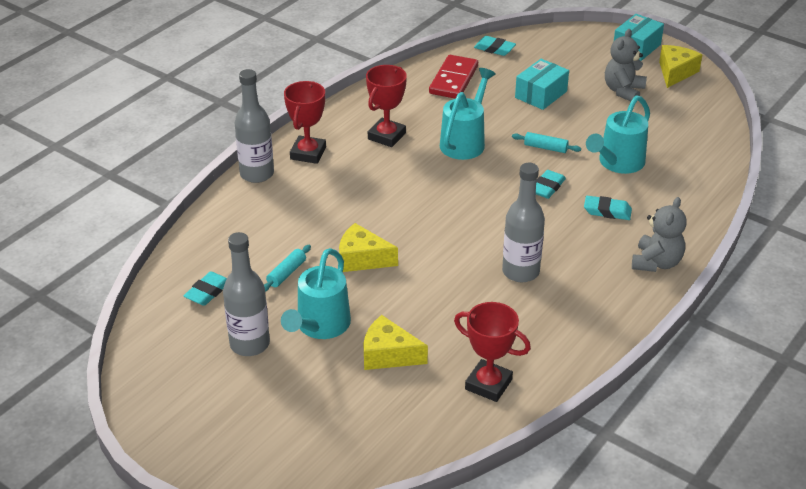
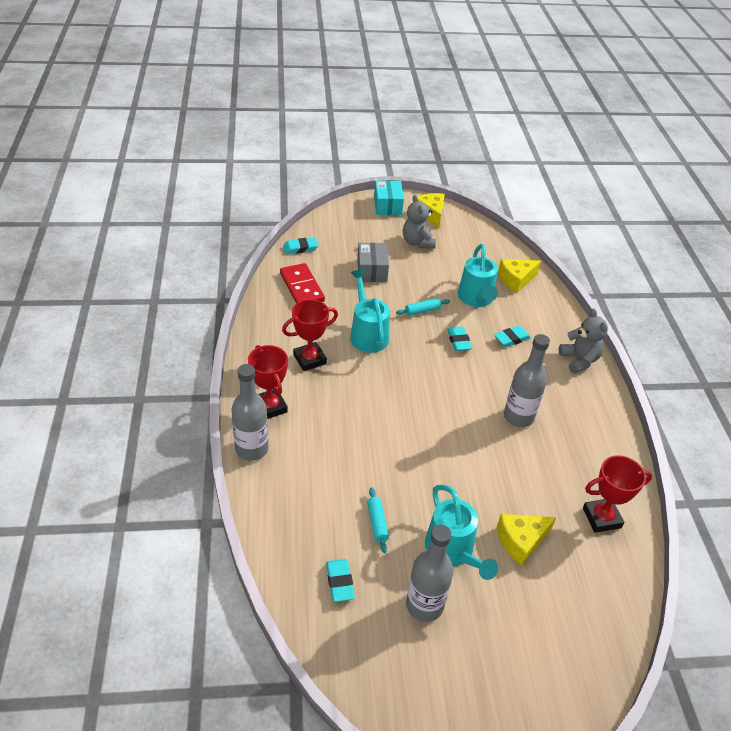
camera: 45 degrees left, 5 degrees up
(362, 259) = (413, 474): yellow cheese -> yellow cheese (516, 279)
(386, 136) = (309, 359): red trophy -> red trophy turned 75 degrees clockwise
(541, 94) = (372, 270): turquoise box -> grey box

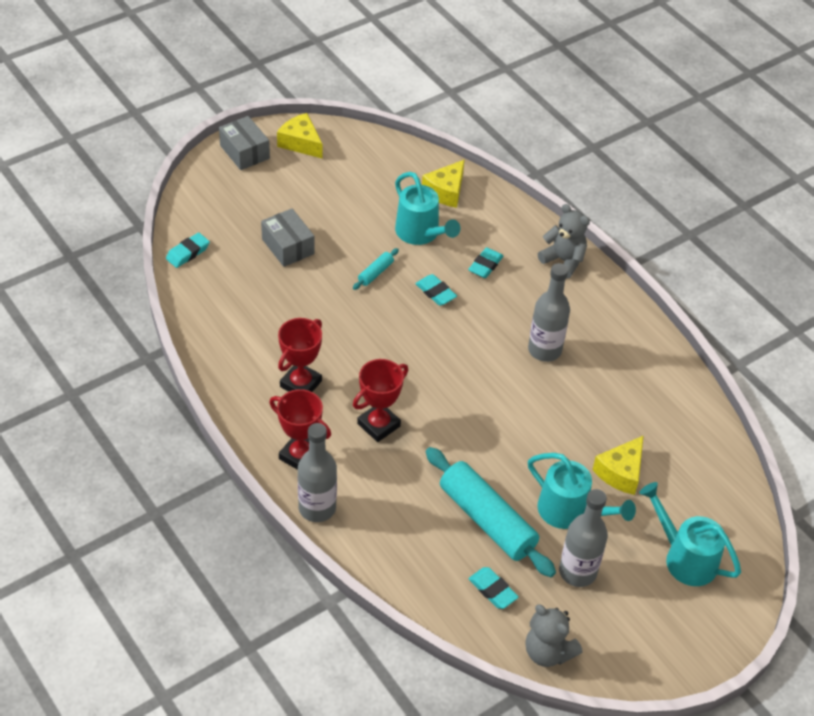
camera: 30 degrees left, 5 degrees up
(301, 287) = (227, 302): red domino -> none
(367, 334) = (338, 326): turquoise watering can -> turquoise watering can (684, 557)
(377, 523) = (487, 520): turquoise rolling pin -> turquoise rolling pin, size x2.33
(388, 206) = (245, 152): turquoise box -> grey box
(417, 242) = (312, 188): grey teddy bear -> grey teddy bear (548, 652)
(601, 518) = (674, 416): red trophy -> red trophy (378, 425)

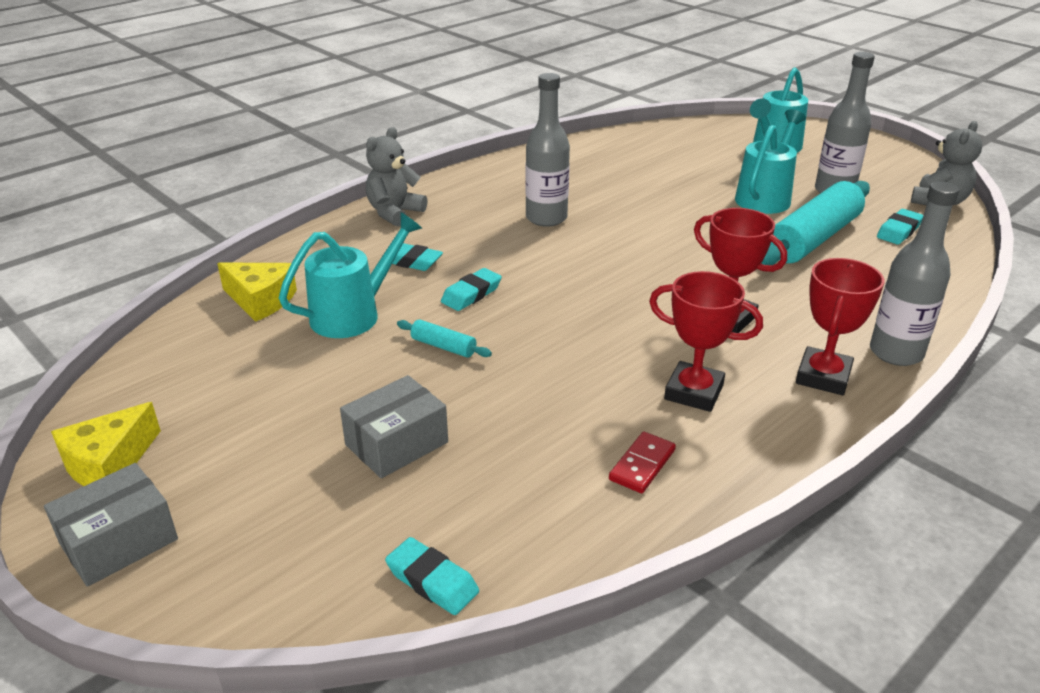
camera: 95 degrees left, 15 degrees down
(243, 344) = (642, 465): none -> red domino
(620, 472) = (696, 175): yellow cheese -> none

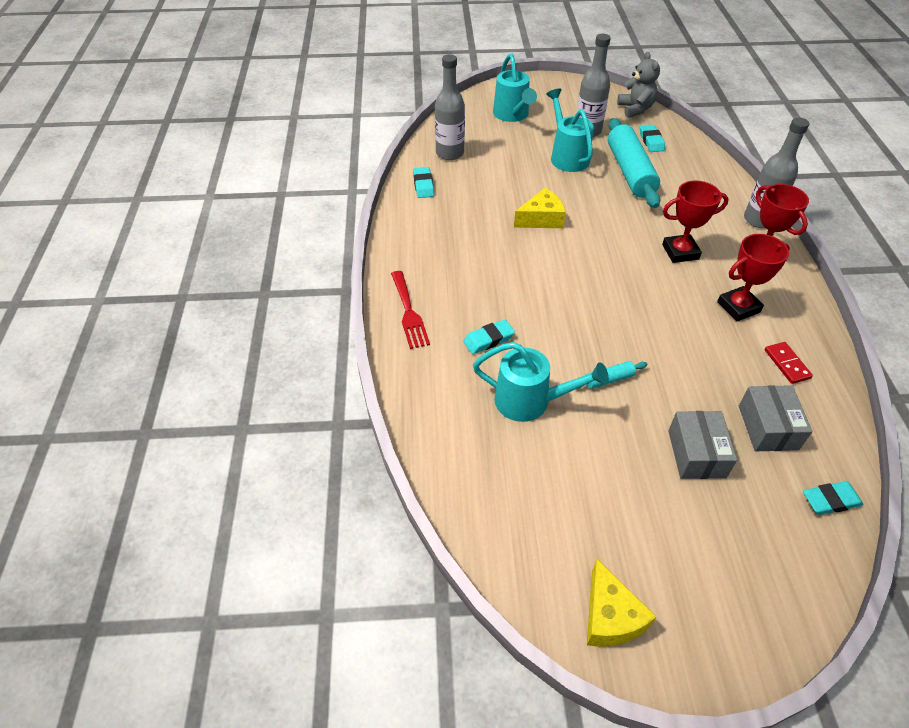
camera: 50 degrees left, 15 degrees up
(119, 541) = (704, 642): grey box -> grey box (767, 427)
(260, 300) = (464, 442): yellow cheese -> yellow cheese (541, 219)
(354, 314) = (531, 401): turquoise watering can -> turquoise watering can turned 105 degrees clockwise
(394, 213) = (409, 313): grey teddy bear -> red fork
(471, 294) = (558, 334): turquoise eraser -> turquoise eraser (423, 185)
(546, 218) = (496, 250): grey bottle -> grey bottle (450, 153)

